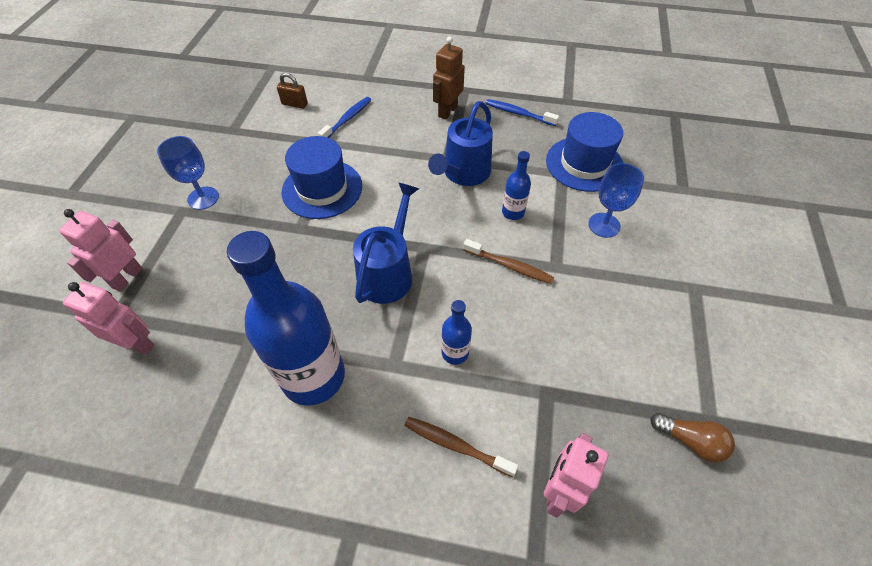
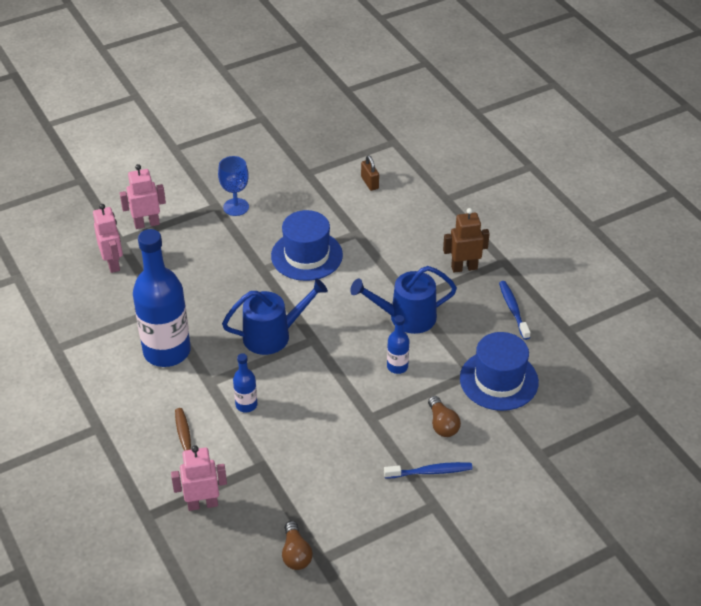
camera: 50 degrees right, 10 degrees down
(347, 119) = (387, 220): blue toothbrush -> blue toothbrush (430, 472)
(509, 266) = (344, 392): brown toothbrush -> none
(604, 225) = (442, 424): blue goblet -> brown light bulb

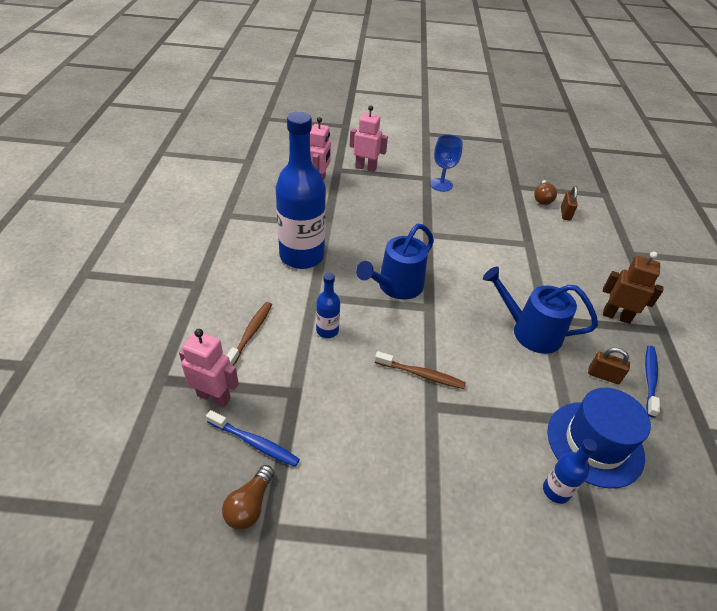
camera: 30 degrees right, 0 degrees up
(272, 335) = (396, 286): blue watering can -> blue watering can turned 120 degrees clockwise
(306, 255) = (473, 241): blue hat -> none
(346, 399) = (421, 374): none -> brown toothbrush
(397, 366) = (492, 371): blue bottle -> blue bottle (556, 491)
(430, 472) = (455, 502): blue toothbrush -> blue toothbrush (254, 443)
(442, 424) = (502, 456): brown light bulb -> brown light bulb (542, 198)
(479, 325) = (603, 376): none -> brown padlock

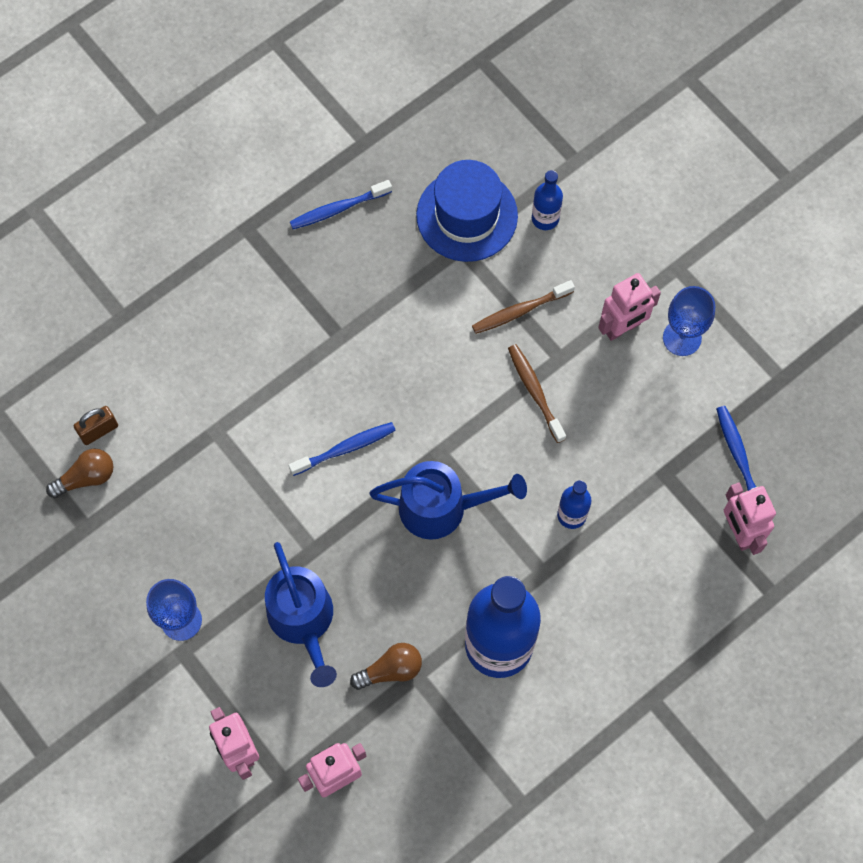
camera: 130 degrees left, 25 degrees up
(250, 505) = (782, 408): brown light bulb -> brown light bulb (390, 670)
(251, 333) = (649, 577): brown toothbrush -> brown toothbrush (520, 311)
(373, 491) = (682, 338): none -> blue goblet
(418, 460) = (622, 328): none -> pink robot
(471, 276) = (345, 448): none -> blue toothbrush
(530, 331) = (376, 339): blue watering can -> blue watering can (303, 620)
(603, 376) = (374, 247): brown padlock -> none
(616, 316) = (266, 277): brown robot -> none

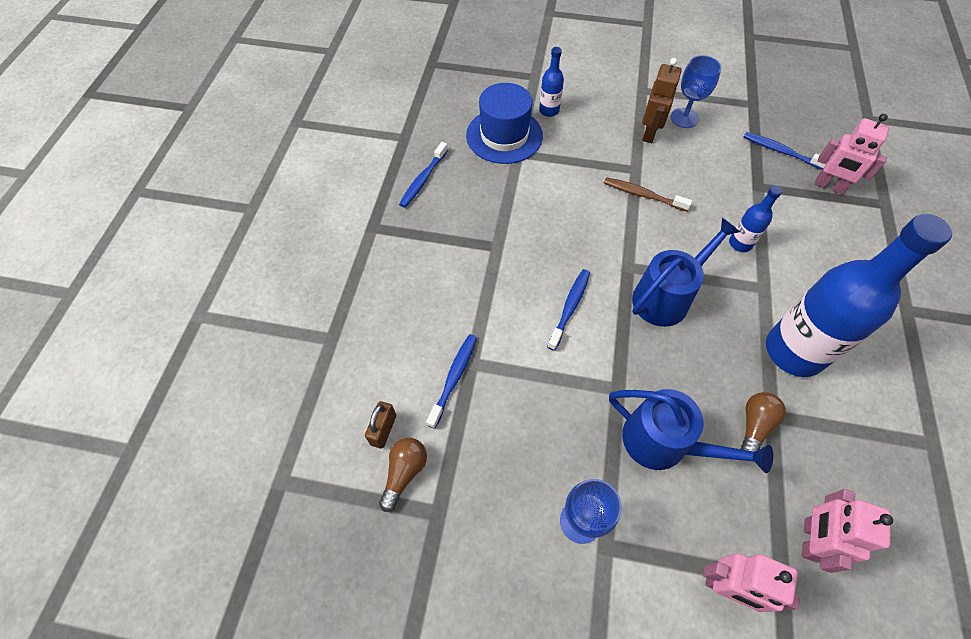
camera: 40 degrees left, 10 degrees down
(189, 432) = (454, 378): none -> blue toothbrush
(520, 311) = (587, 161): brown toothbrush -> none
(622, 328) = (650, 133): pink robot -> brown robot

